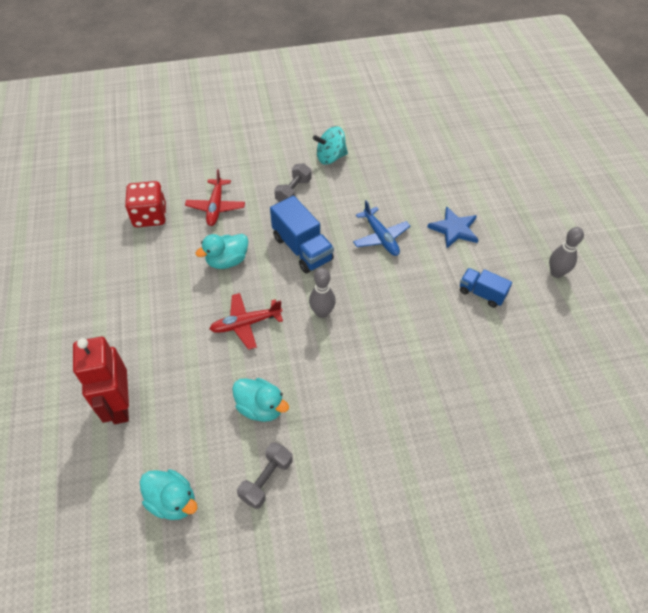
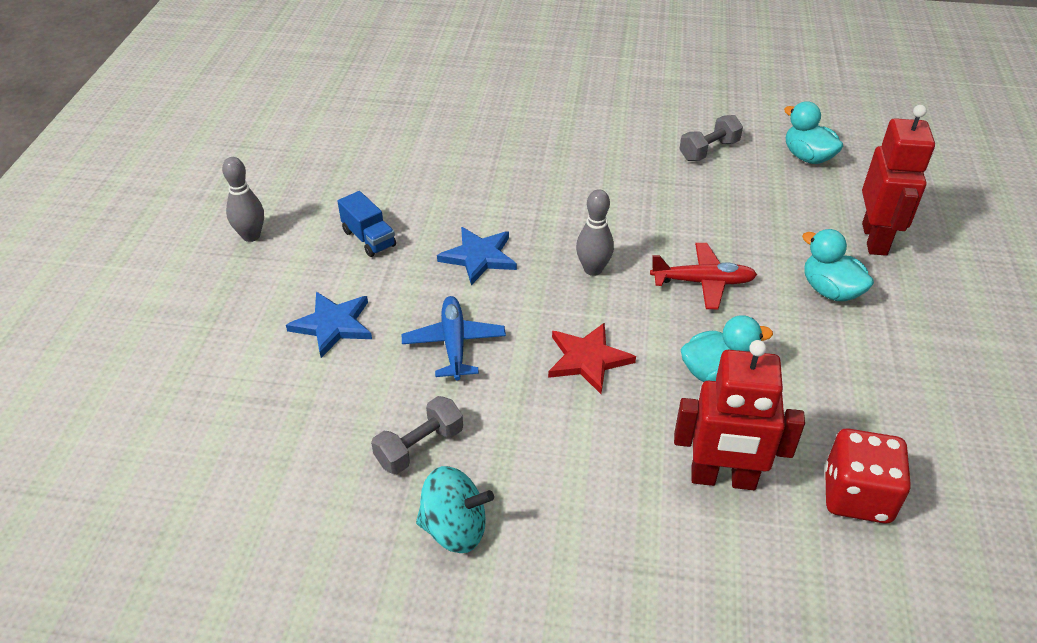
camera: 160 degrees left, 10 degrees down
(216, 207) = (723, 478): red plane -> red robot
(261, 407) = (702, 200): turquoise duck -> turquoise duck (830, 290)
(293, 191) = (563, 469): grey dumbbell -> grey dumbbell (419, 447)
(302, 249) = (587, 359): blue truck -> red star
(401, 300) = (479, 257): none -> blue star

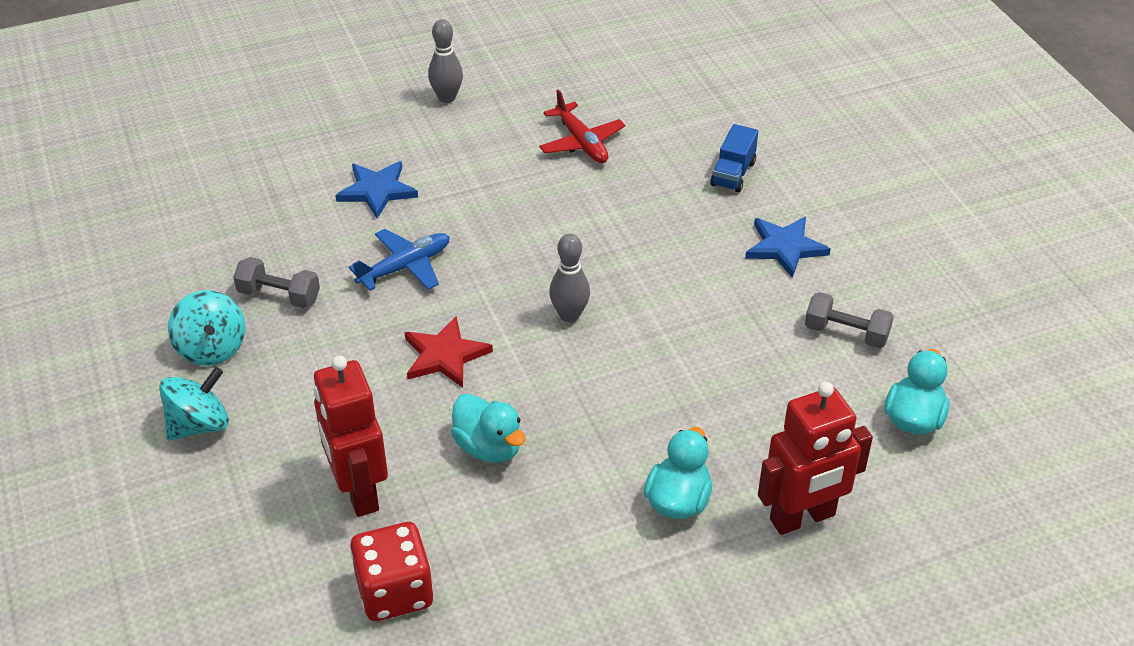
camera: 60 degrees right, 0 degrees up
(369, 238) = (497, 161): blue truck -> blue truck (733, 174)
(479, 257) = (527, 236): blue star -> blue star (785, 247)
(561, 577) = (199, 425): none -> turquoise spinning top
(703, 282) = (613, 398): red plane -> red plane (581, 142)

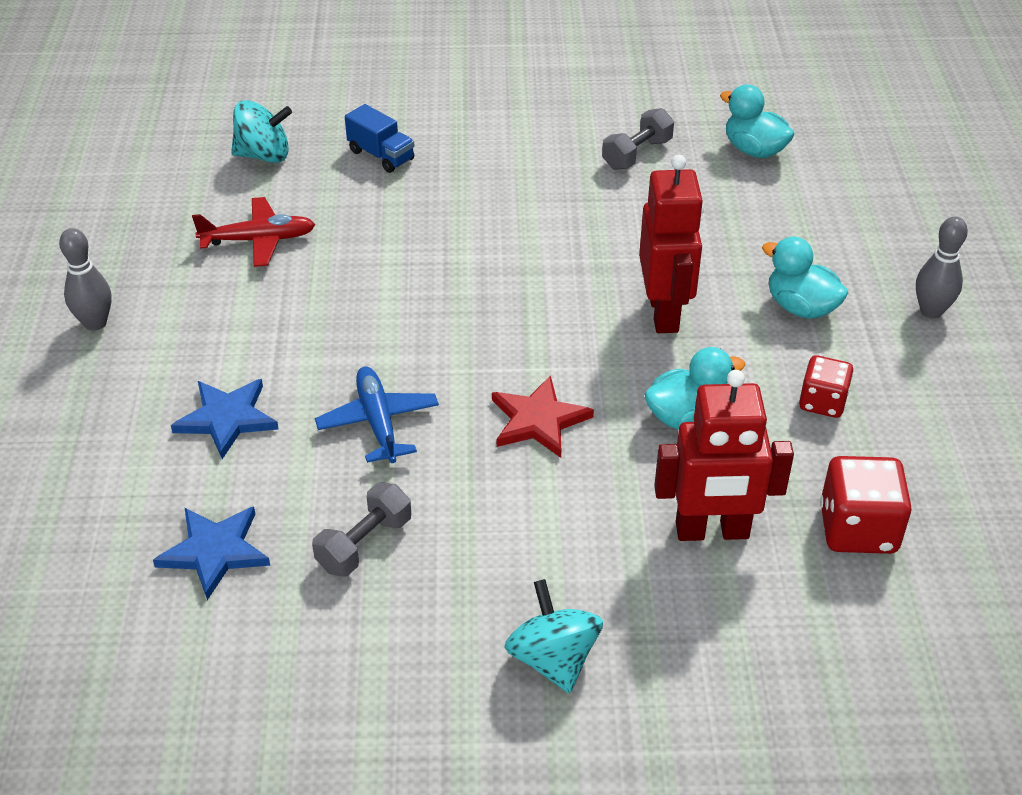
camera: 70 degrees left, 0 degrees up
(211, 348) = (424, 626): turquoise spinning top -> turquoise spinning top (264, 155)
(549, 540) = (822, 402): none -> red dice
(569, 315) = (525, 315): grey bowling pin -> grey bowling pin (931, 311)
(785, 247) = (506, 155): blue star -> blue star (215, 551)
(802, 518) = (844, 241): red robot -> red robot (664, 313)

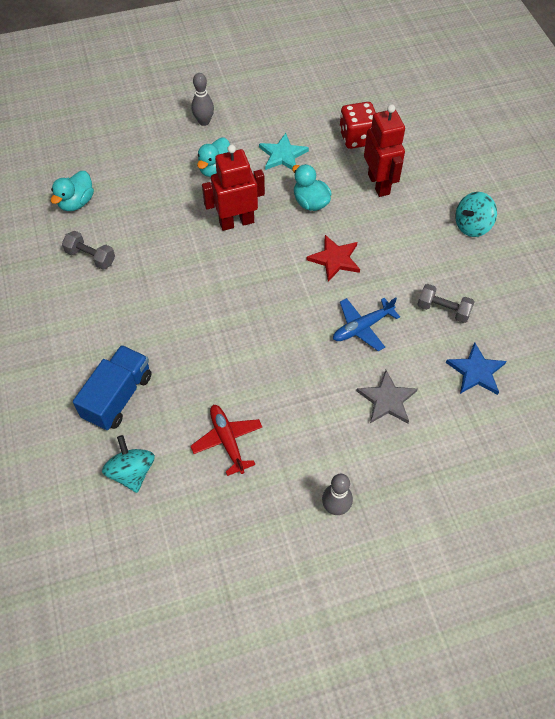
camera: 105 degrees left, 15 degrees up
(227, 419) = (387, 400): blue star -> grey star
(381, 155) = (118, 397): blue truck -> blue truck, size x1.62
(822, 402) = (283, 155): red dice -> turquoise star

